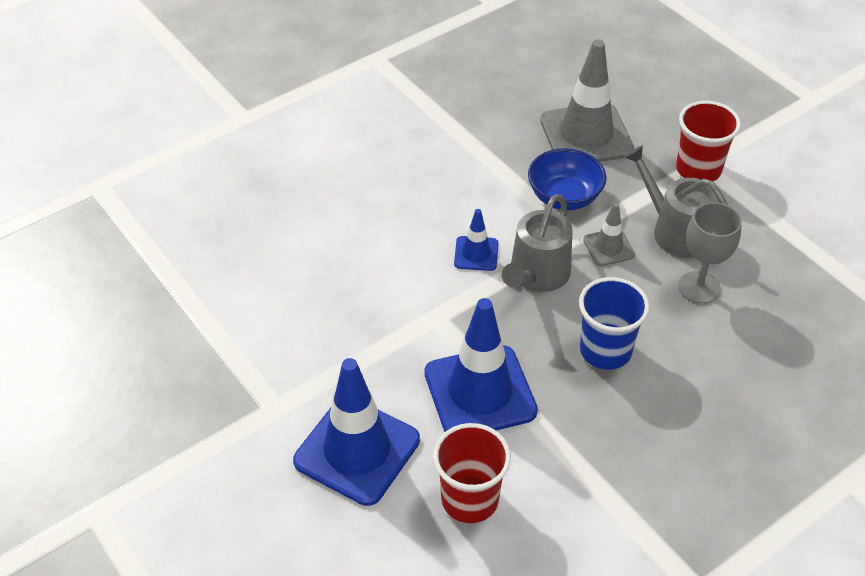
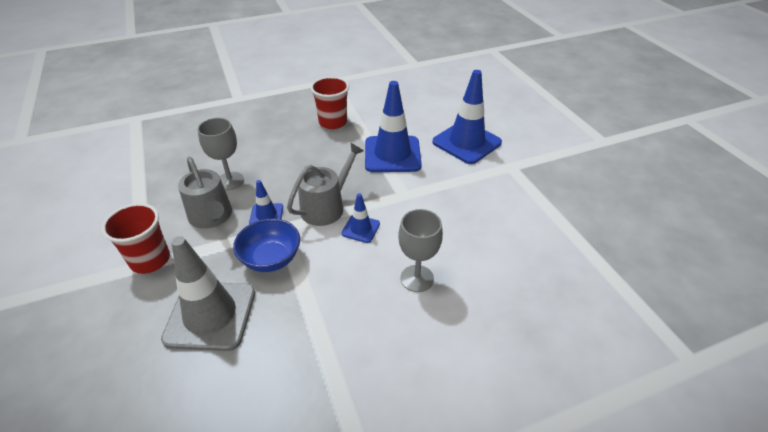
camera: 165 degrees left, 5 degrees down
(387, 209) = (417, 278): none -> grey goblet
(469, 499) = (414, 118): red cup -> red cup (333, 122)
(605, 351) = (311, 160): blue cup -> none
(608, 247) = (266, 215): grey traffic cone -> blue traffic cone

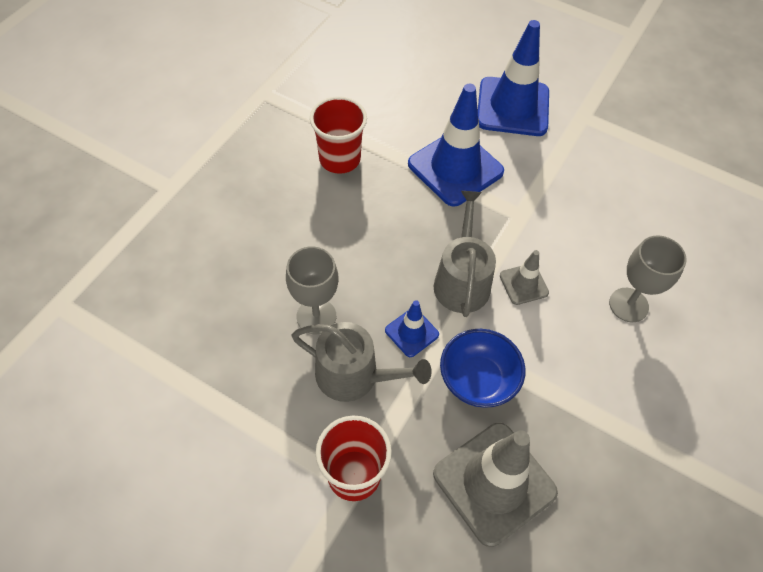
camera: 40 degrees left, 15 degrees up
(360, 229) = (523, 284): blue traffic cone -> grey traffic cone

